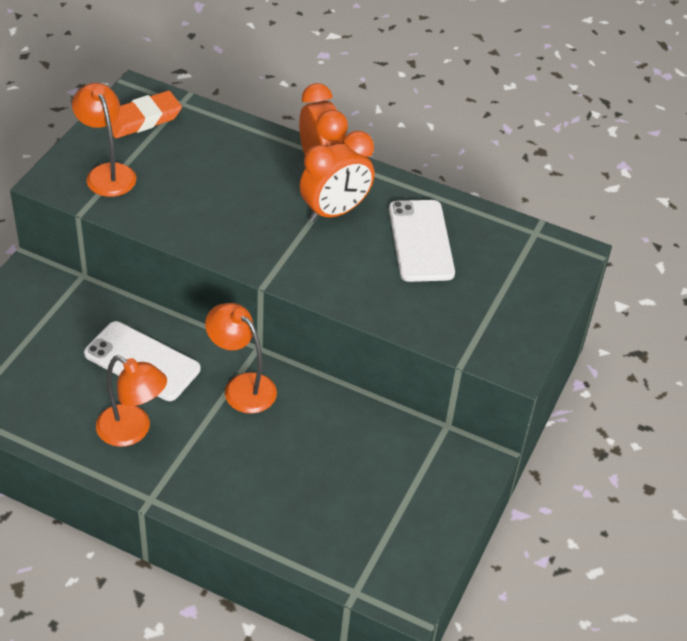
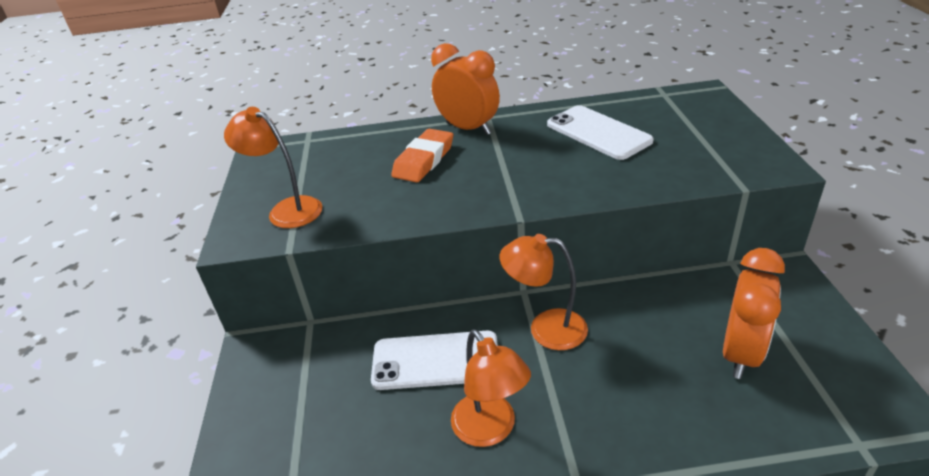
camera: 25 degrees left, 10 degrees down
(132, 431) = (490, 430): orange lamp -> orange lamp turned 60 degrees clockwise
(143, 119) = (284, 163): orange eraser -> orange eraser (424, 160)
(335, 211) = (512, 146): orange clock -> orange clock (741, 353)

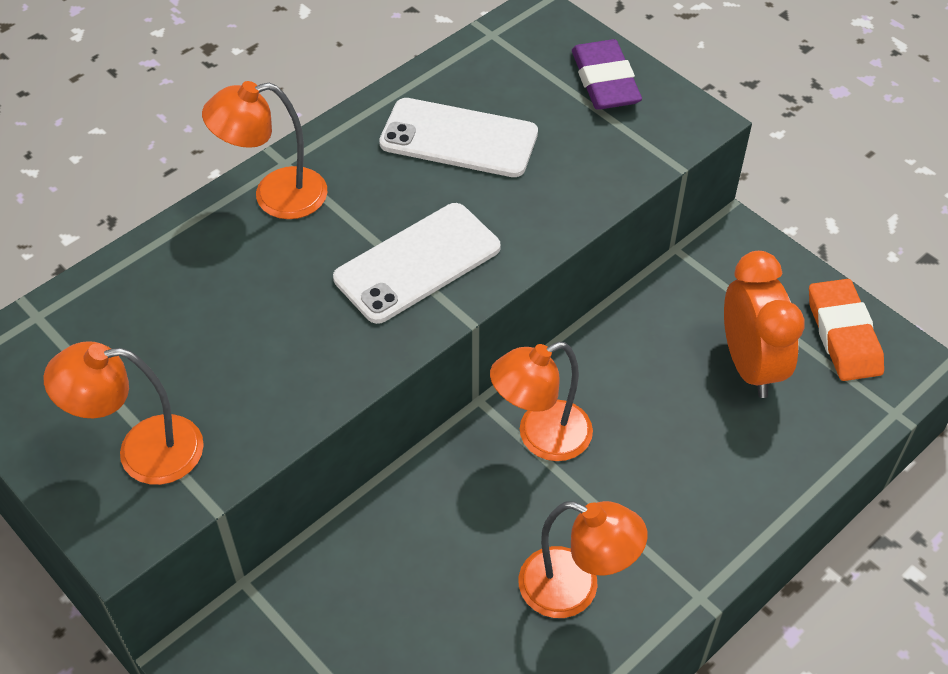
camera: 40 degrees left, 15 degrees up
(424, 160) = (262, 280): orange eraser -> orange eraser (843, 335)
(435, 360) = (450, 544): white phone -> white phone (417, 263)
(468, 128) = (275, 196): orange clock -> orange lamp
(723, 131) = (605, 81): none -> purple eraser

